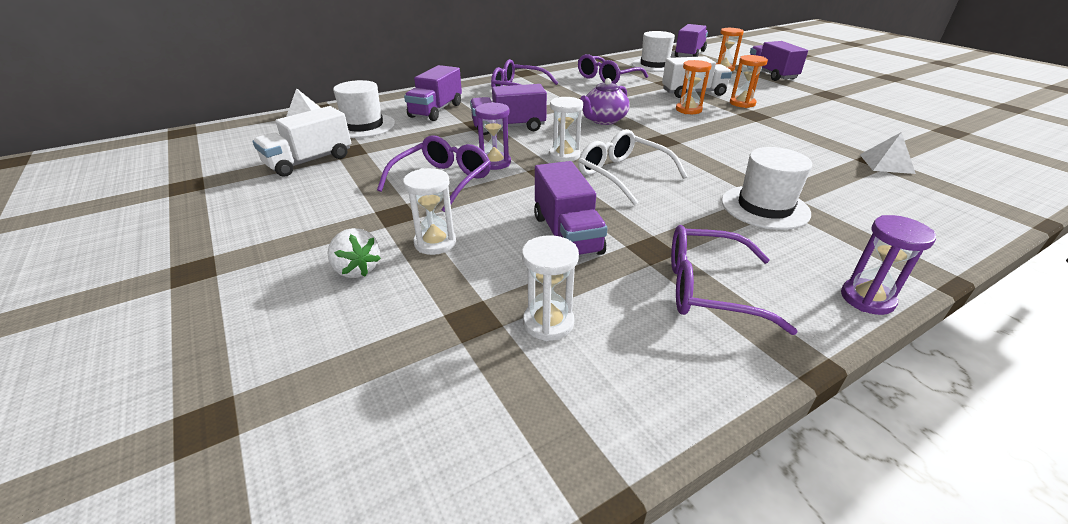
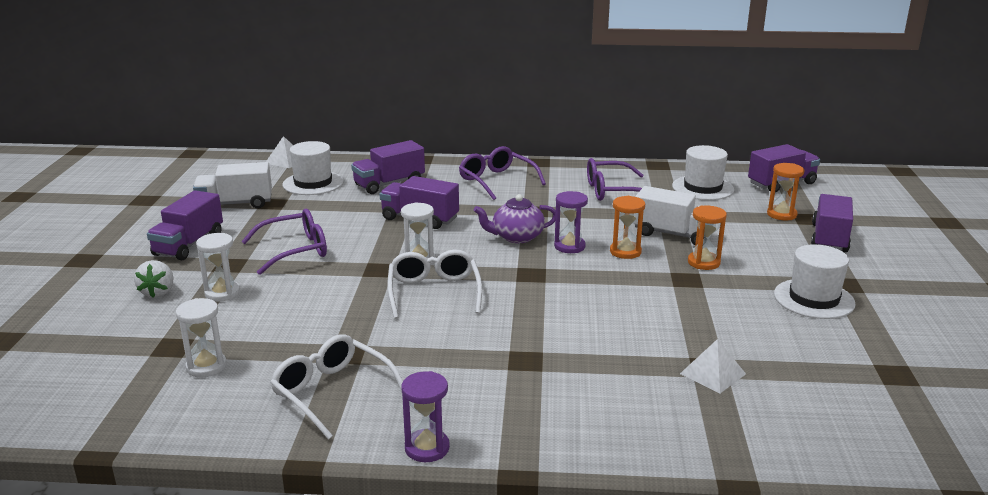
camera: 35 degrees right, 10 degrees down
(495, 163) = (355, 247): purple hourglass -> purple hourglass (569, 246)
(567, 234) = (309, 320): purple truck -> purple truck (189, 244)
(708, 289) = (332, 392): purple glasses -> white glasses
(764, 207) = (496, 361): white hat -> white hat (814, 299)

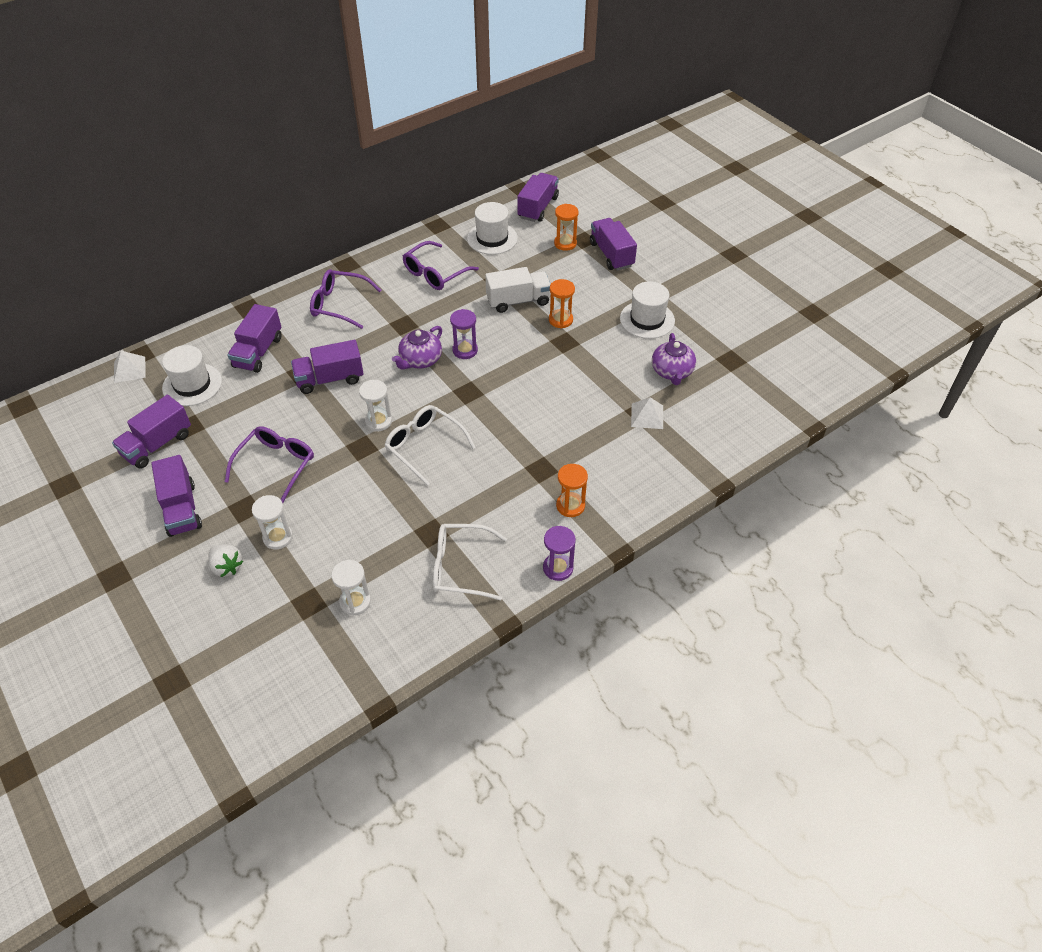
camera: 40 degrees left, 25 degrees up
(235, 204) = (157, 444): white truck -> purple truck
(625, 252) = (505, 336): orange hourglass -> orange hourglass (570, 506)
(795, 351) = (672, 372): none -> purple teapot

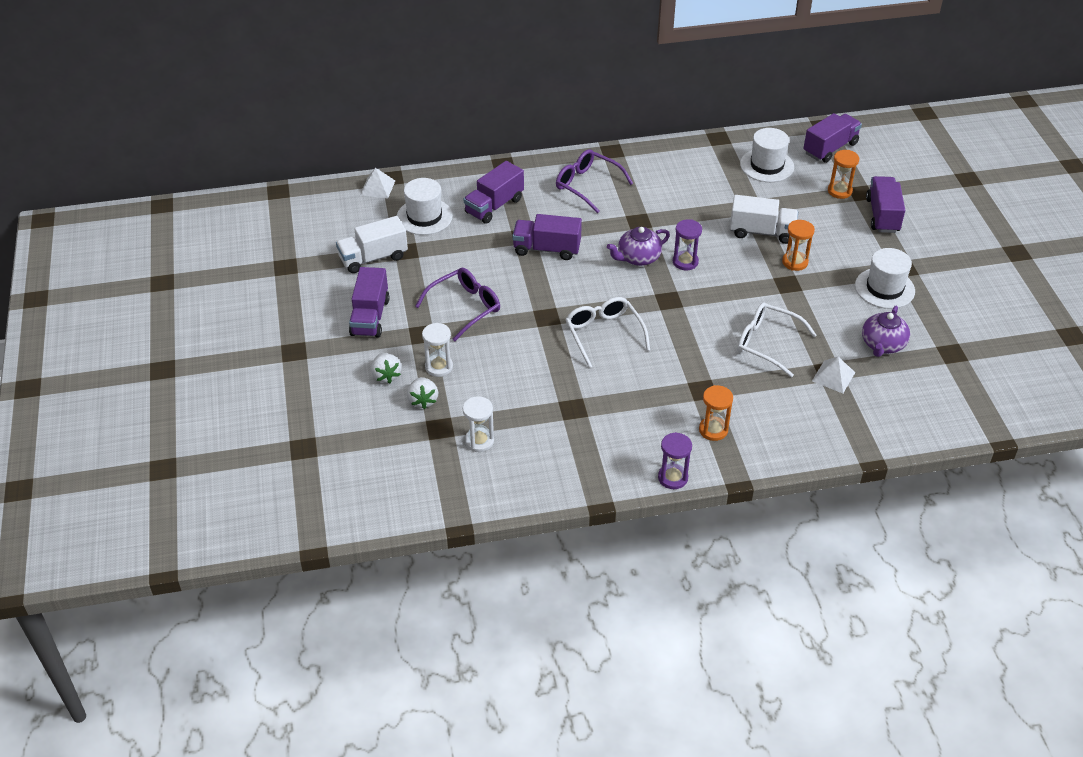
camera: 25 degrees right, 5 degrees down
(157, 444) = (373, 258): purple truck -> white truck
(277, 579) = (423, 400): none -> white strawberry
(378, 421) = (572, 299): white hourglass -> none
(435, 273) = (692, 183): purple glasses -> none
(460, 567) = (584, 446): white glasses -> white glasses (767, 343)

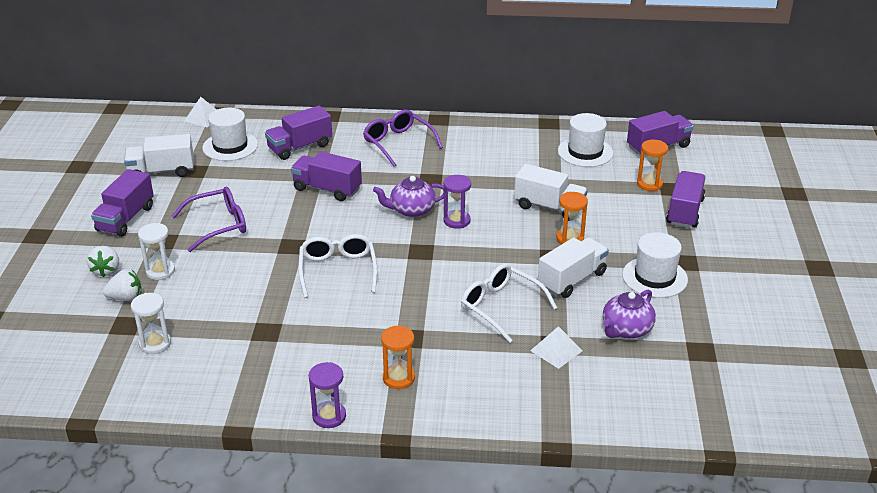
camera: 15 degrees right, 10 degrees down
(423, 400) = (126, 298): white strawberry -> white strawberry turned 105 degrees counterclockwise
(815, 304) = (572, 280): none -> white truck

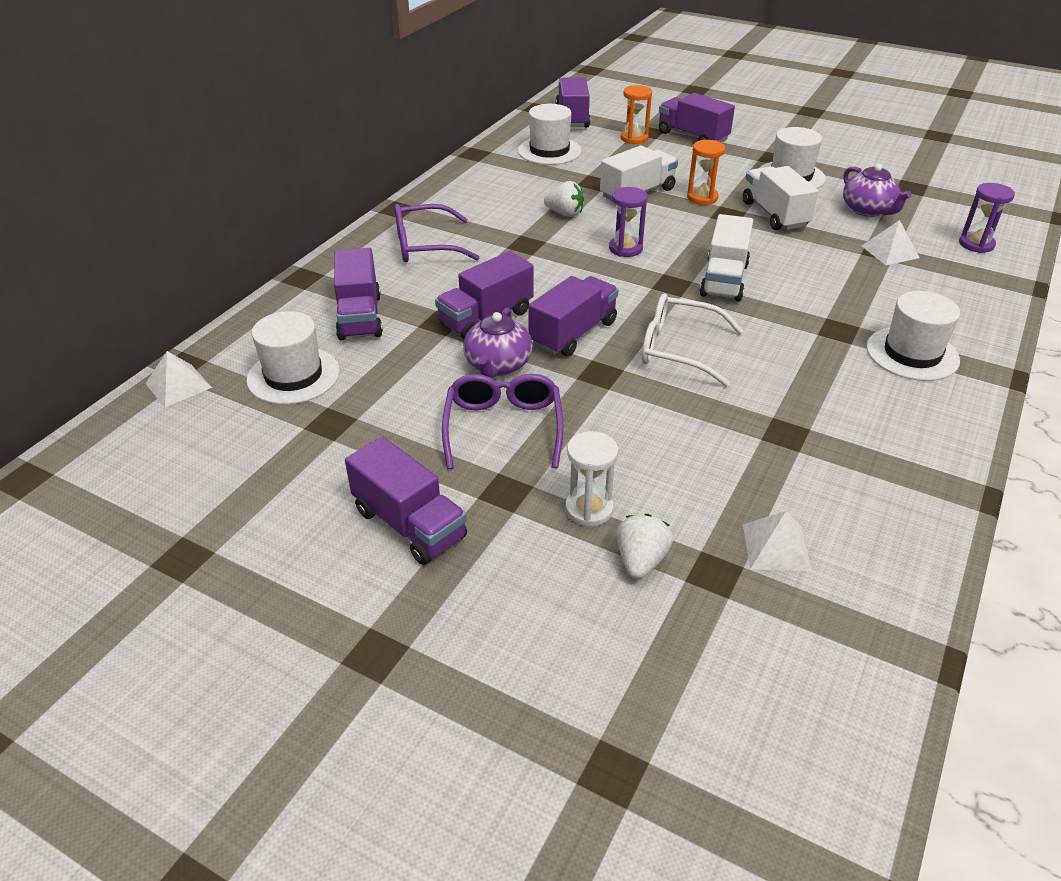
camera: 65 degrees left, 5 degrees up
(106, 270) = (549, 572): white strawberry -> white strawberry (565, 214)
(155, 344) = (776, 547): white hourglass -> white pyramid
(162, 171) = (299, 458): white truck -> white truck (724, 280)
(329, 416) = (974, 418): purple hourglass -> purple hourglass (976, 244)
(330, 225) = (573, 333): none -> purple truck
(398, 378) = (912, 354): orange hourglass -> white hat
(411, 210) = (582, 270): purple teapot -> purple teapot (498, 365)
(500, 307) = (804, 262): white glasses -> none

